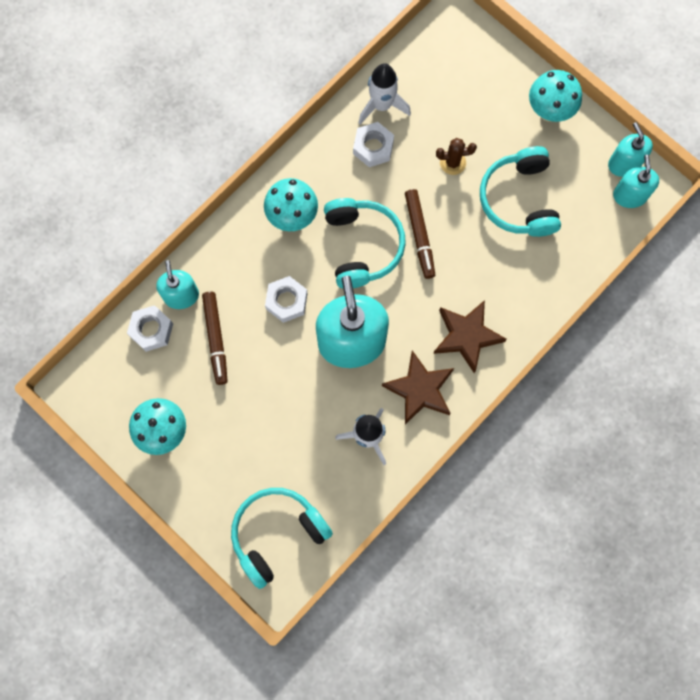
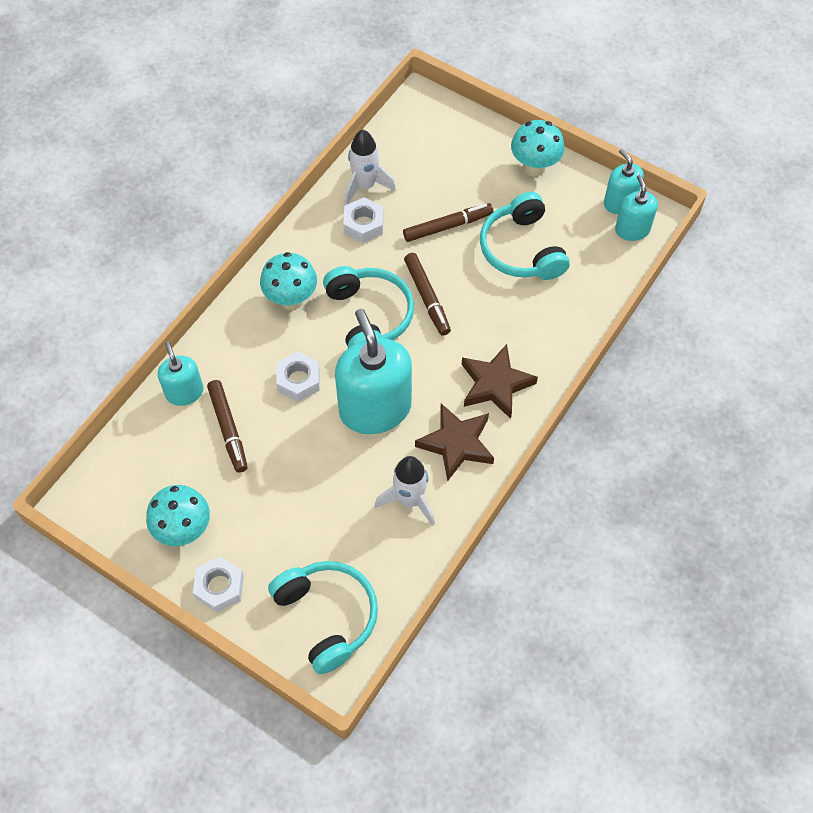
camera: 10 degrees left, 15 degrees down
(151, 330) = (157, 431): white nut -> white nut (219, 587)
(277, 533) = (327, 616): turquoise headphones -> turquoise headphones turned 105 degrees clockwise
(452, 162) = (447, 226): brown cactus -> brown marker

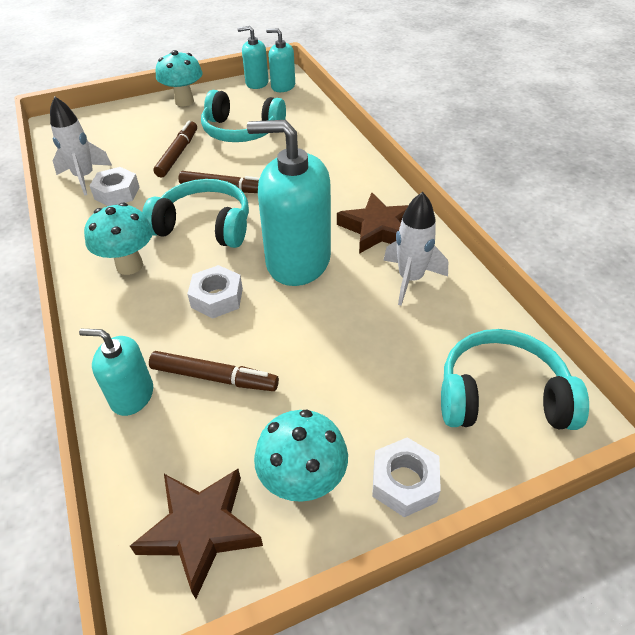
camera: 55 degrees left, 15 degrees down
(495, 384) = (342, 187): brown star -> brown star (201, 530)

